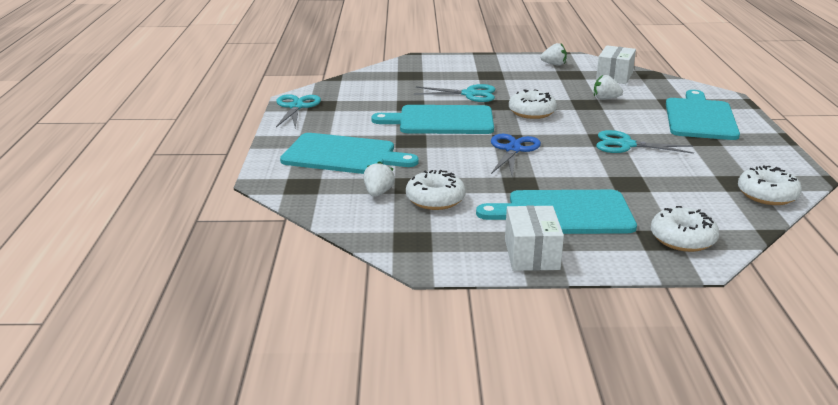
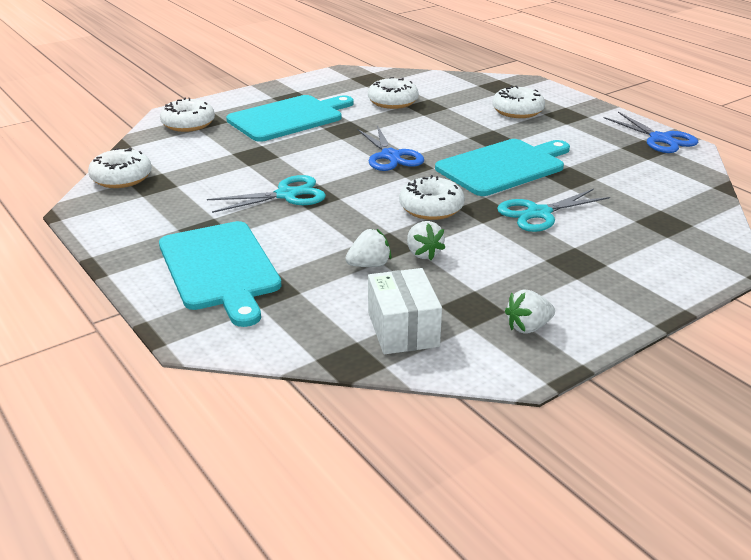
camera: 145 degrees right, 5 degrees up
(296, 107) = (660, 139): turquoise scissors -> blue scissors
(343, 155) = (517, 111): turquoise cutting board -> white donut
(378, 193) = (438, 95): white strawberry -> white strawberry (423, 253)
(531, 254) = (287, 90): white box -> none

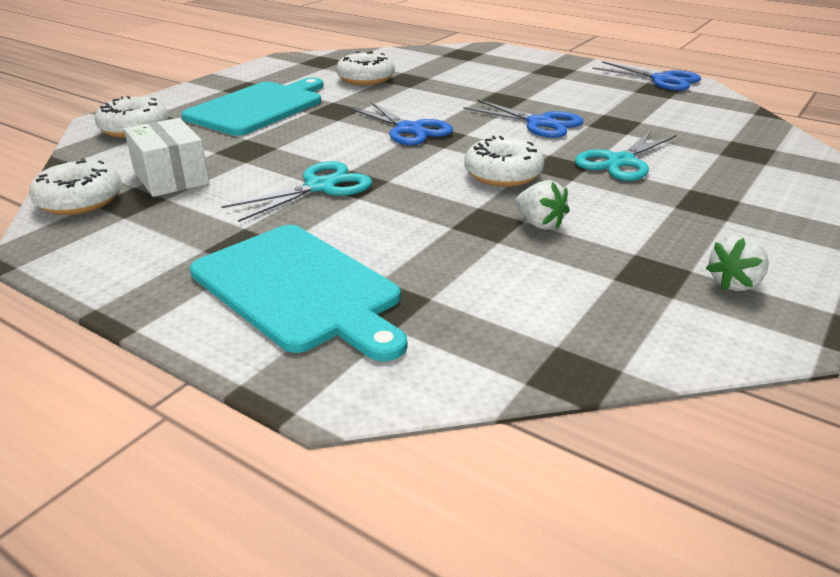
camera: 20 degrees left, 0 degrees up
(369, 265) = (489, 248): white strawberry -> none
(403, 329) = (599, 317): white box -> white box (171, 177)
(503, 166) = (539, 123): turquoise cutting board -> blue scissors
(517, 111) = (503, 72): white donut -> none

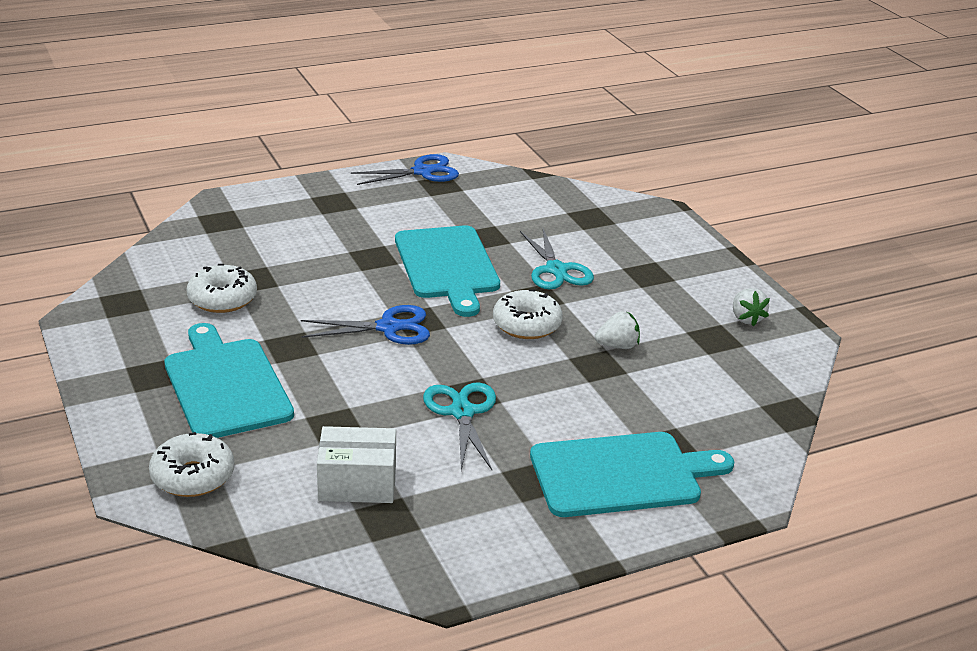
camera: 60 degrees left, 0 degrees up
(80, 201) = (357, 546): white donut -> none
(539, 123) = (447, 266): blue scissors -> turquoise cutting board

